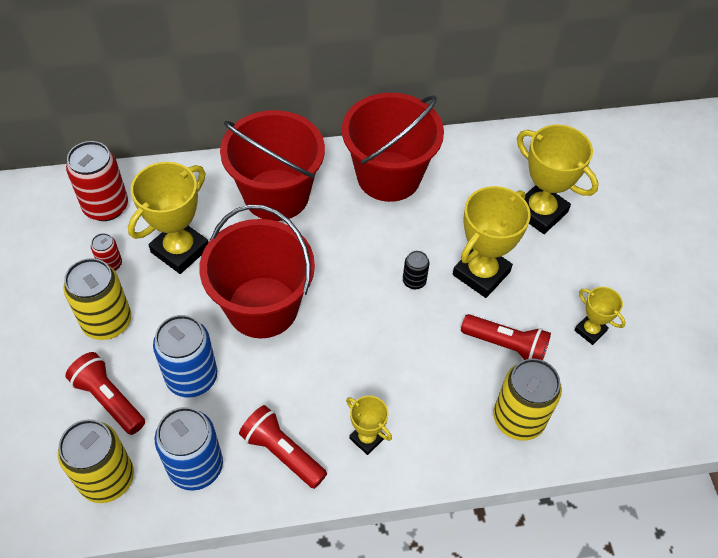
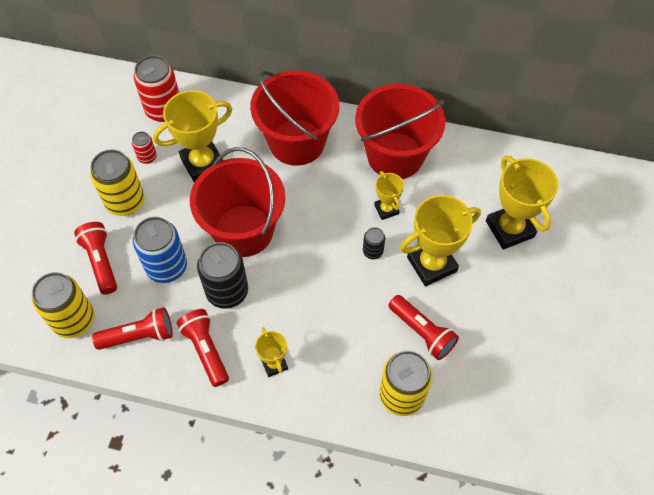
camera: 25 degrees right, 5 degrees up
(196, 466) = (139, 336): blue can -> red flashlight
(275, 379) = (227, 291): none -> black can
(590, 330) = (500, 346): yellow trophy -> yellow trophy (386, 209)

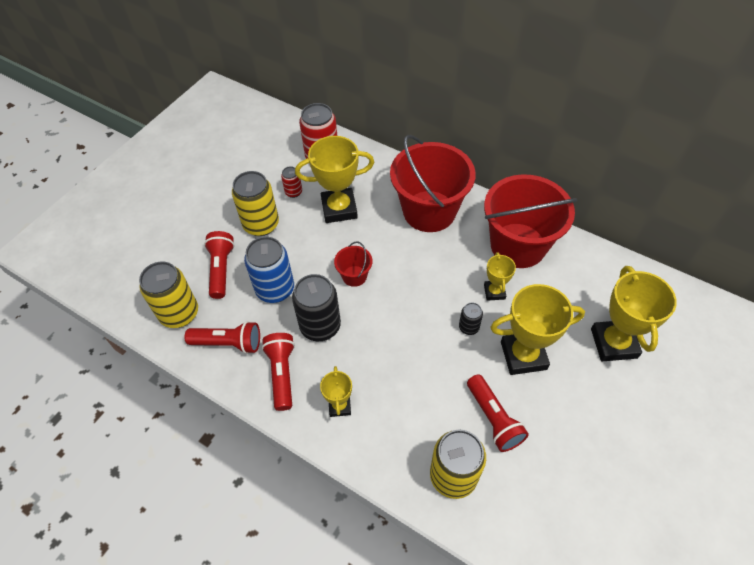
camera: 20 degrees right, 5 degrees down
(243, 230) = (354, 276): red bucket -> red bucket, size x0.44

